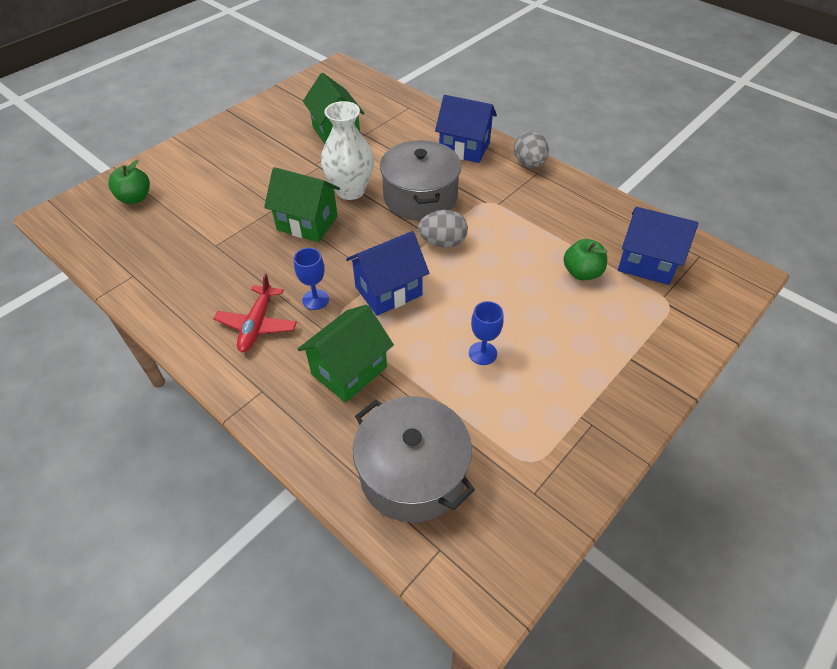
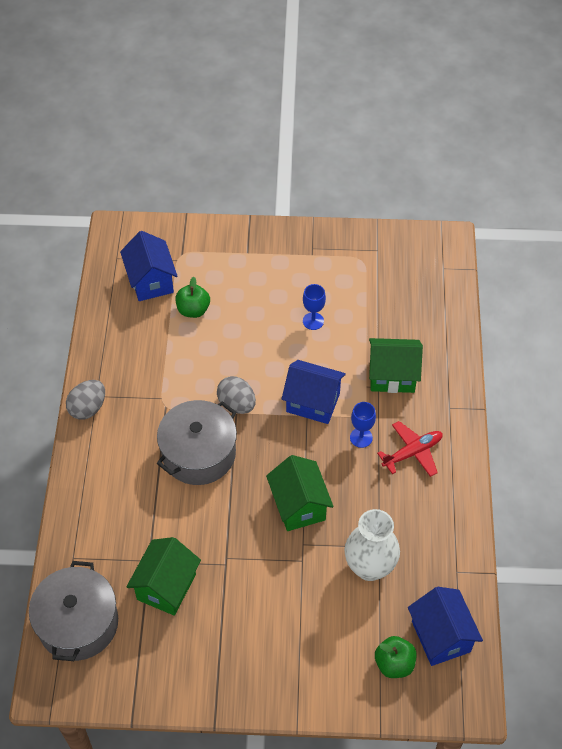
camera: 130 degrees left, 5 degrees up
(350, 190) = (235, 507): white vase -> white vase (369, 567)
(412, 473) = (419, 303): grey pot -> grey pot (78, 623)
(464, 148) = (104, 467): blue house -> blue house (441, 636)

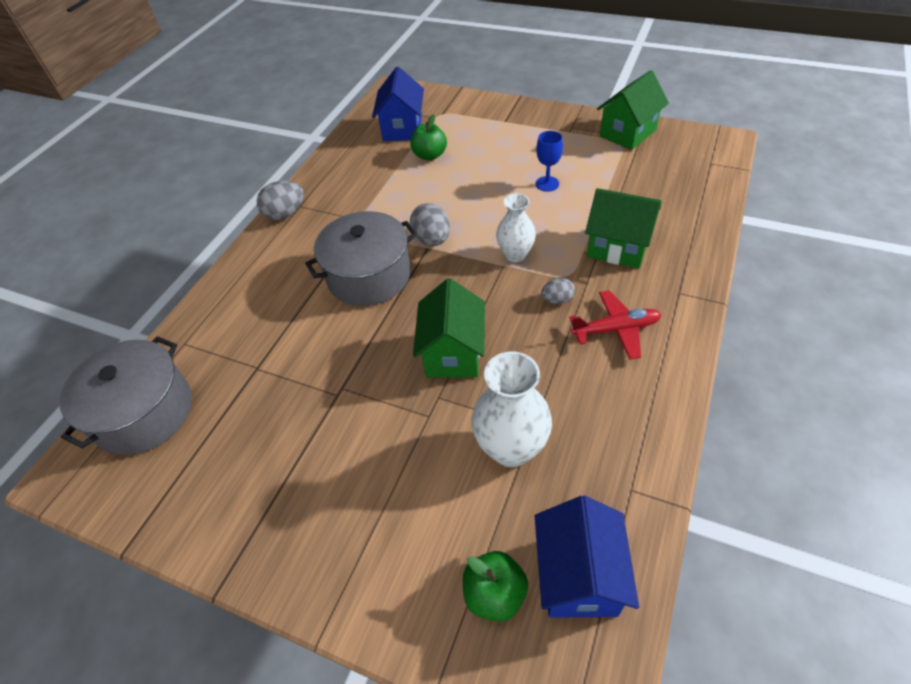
camera: 25 degrees right, 5 degrees down
(166, 587) = (258, 401): green house -> green house (627, 133)
(313, 402) = (515, 254): blue house -> white vase
(361, 437) = (557, 300): blue goblet -> grey egg

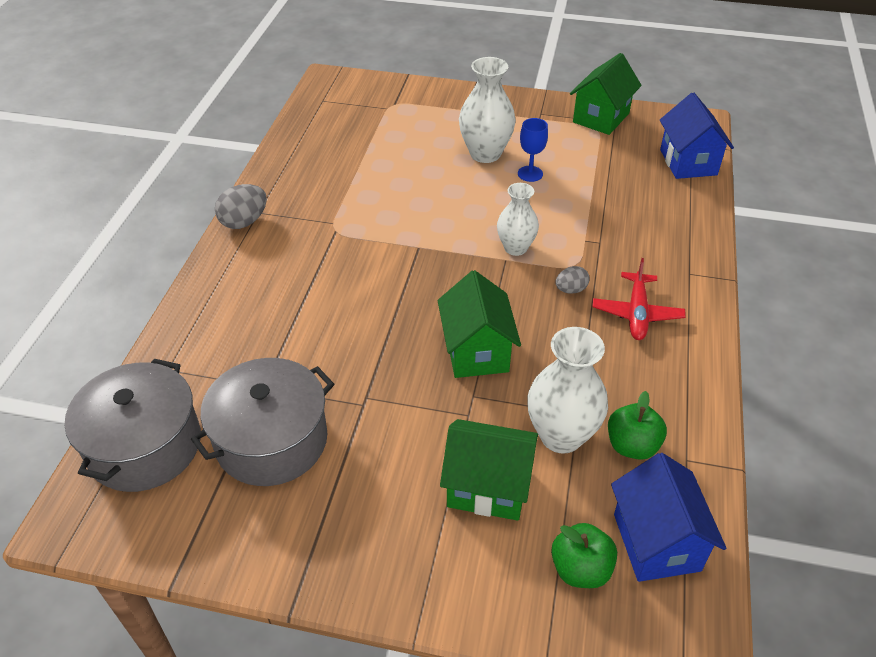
camera: 15 degrees left, 5 degrees down
(369, 275) = (362, 281): grey pot -> grey pot (272, 440)
(402, 128) = (353, 122): blue house -> blue house (688, 162)
(430, 155) = (393, 150): green apple -> green apple (632, 446)
(432, 239) = (421, 239): grey egg -> none
(510, 163) = (485, 154): none -> white vase
(616, 329) = (636, 313): red plane -> red plane turned 120 degrees clockwise
(617, 248) = (619, 234): green house -> green house (488, 487)

